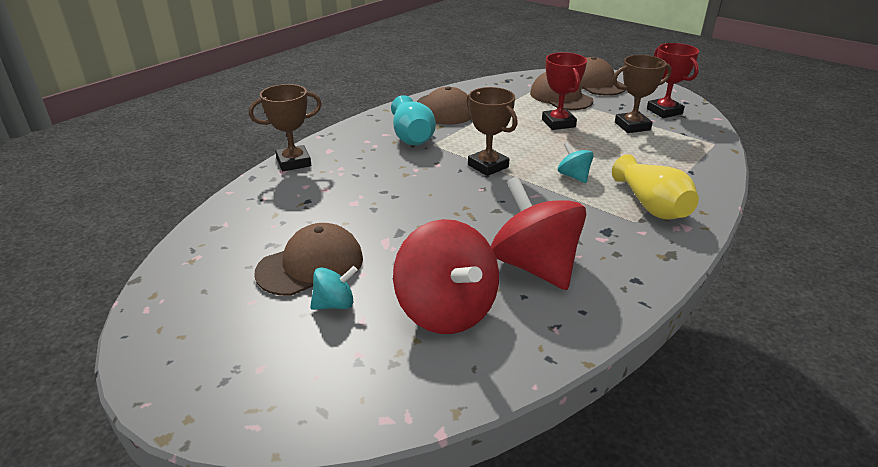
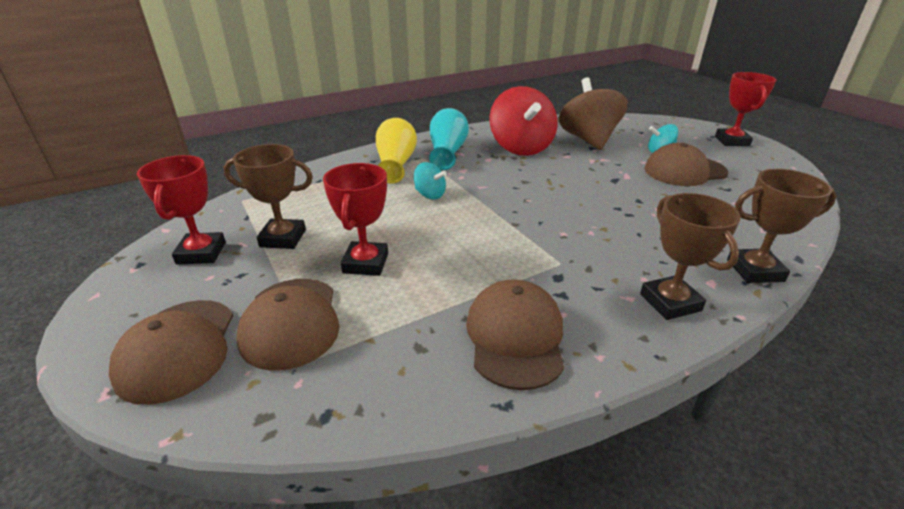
camera: 160 degrees left, 0 degrees up
(198, 367) = (732, 141): none -> red trophy
(411, 136) = (588, 284): turquoise vase -> turquoise vase (447, 152)
(446, 310) = (588, 140): red spinning top -> brown spinning top
(488, 166) = (507, 220): brown trophy -> brown trophy (670, 302)
(573, 176) = (430, 195): turquoise spinning top -> turquoise spinning top turned 45 degrees counterclockwise

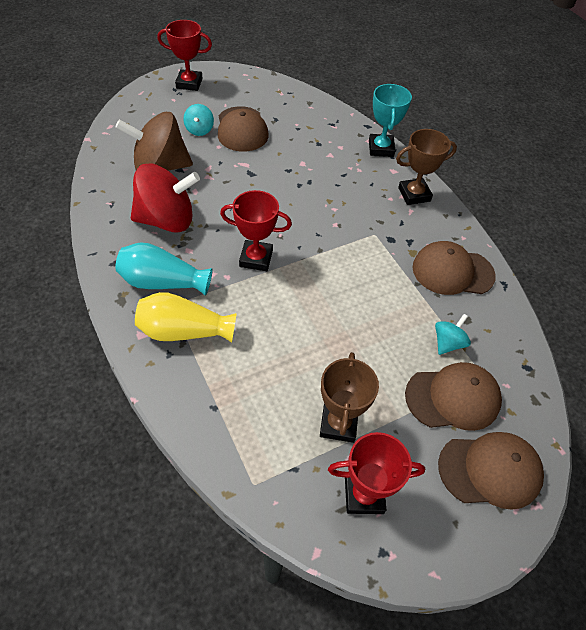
camera: 90 degrees left, 20 degrees up
(365, 263) = (378, 353): red trophy -> red trophy (256, 258)
(430, 195) = (263, 304): turquoise spinning top -> turquoise spinning top (448, 343)
(754, 270) = (381, 148): brown trophy -> turquoise trophy

